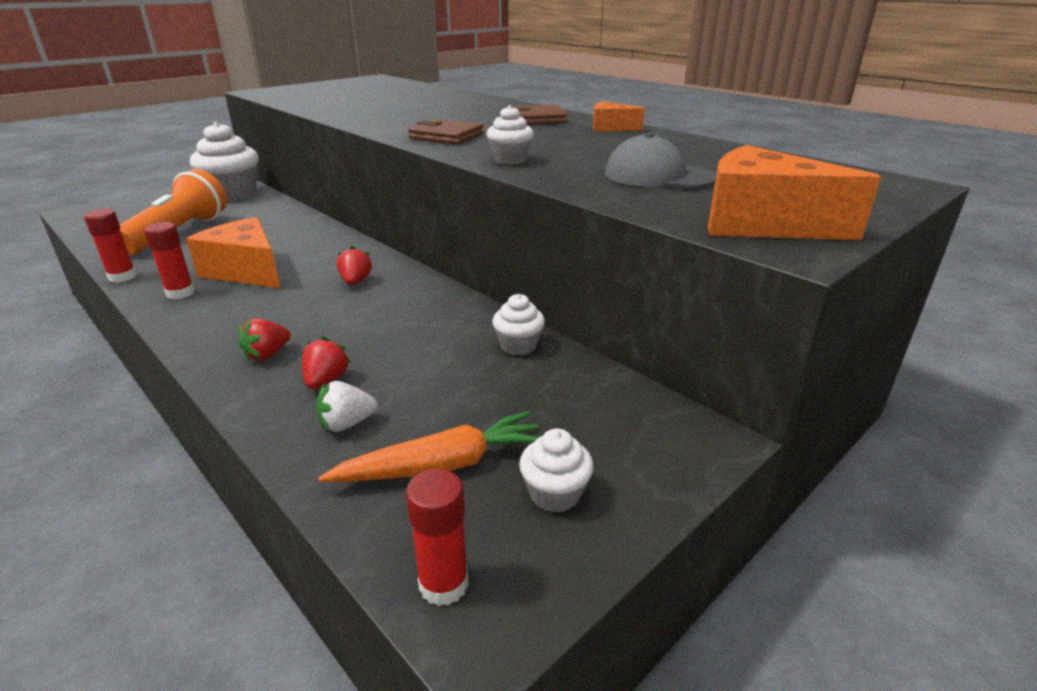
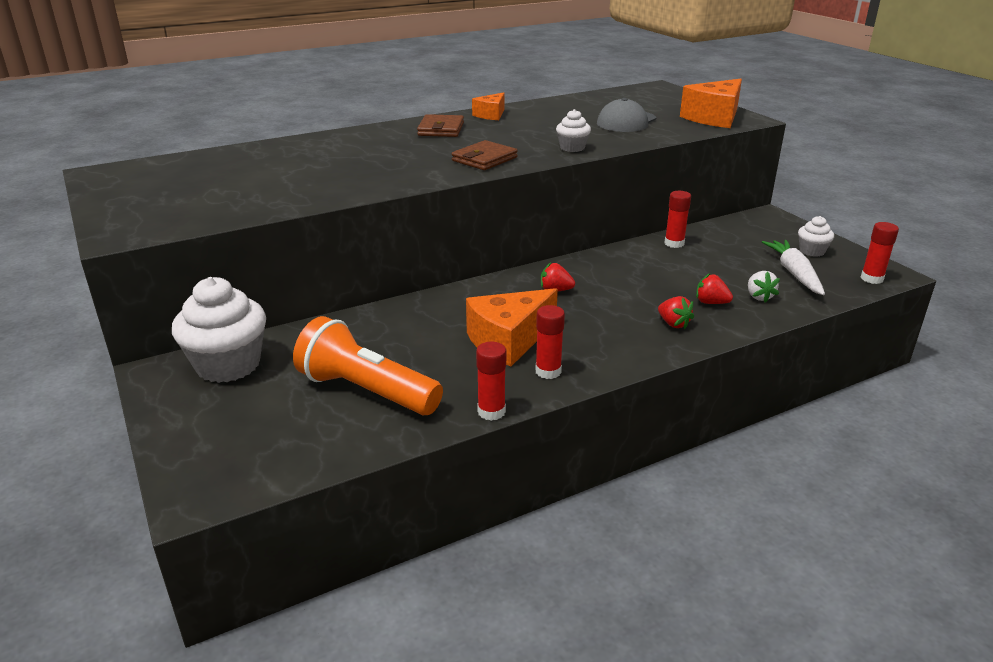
camera: 75 degrees left, 0 degrees up
(443, 465) = (794, 273): orange carrot -> white carrot
(518, 345) = (674, 243): white cupcake -> red glue stick

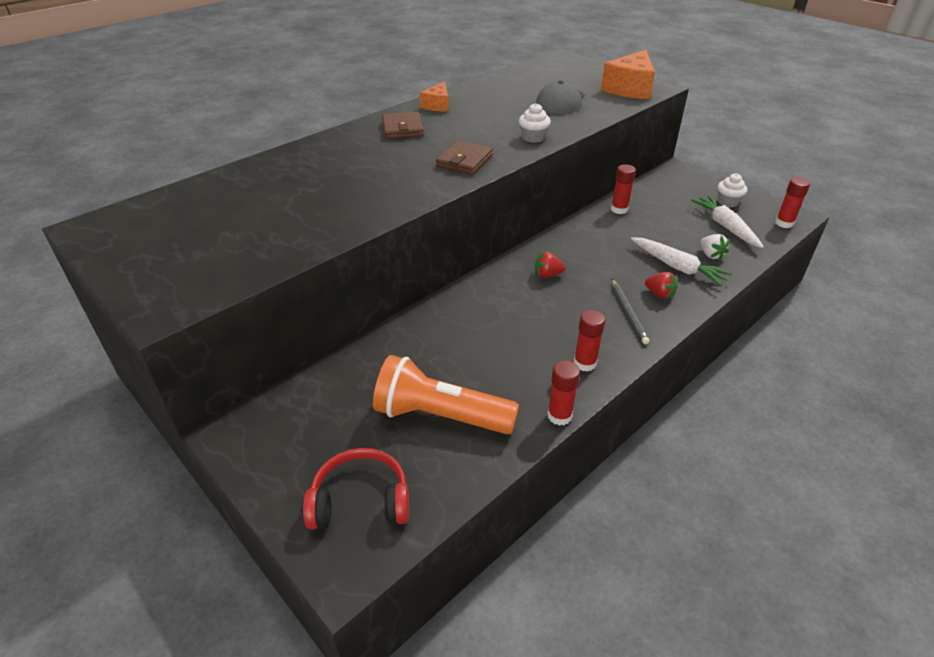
camera: 15 degrees left, 10 degrees up
(228, 365) = (296, 411): white cupcake -> none
(245, 445) = (360, 500): none -> red headphones
(509, 340) = (536, 336): orange cheese -> none
(626, 335) = (628, 312): none -> grey pencil
(711, 303) = (677, 267): red strawberry -> white carrot

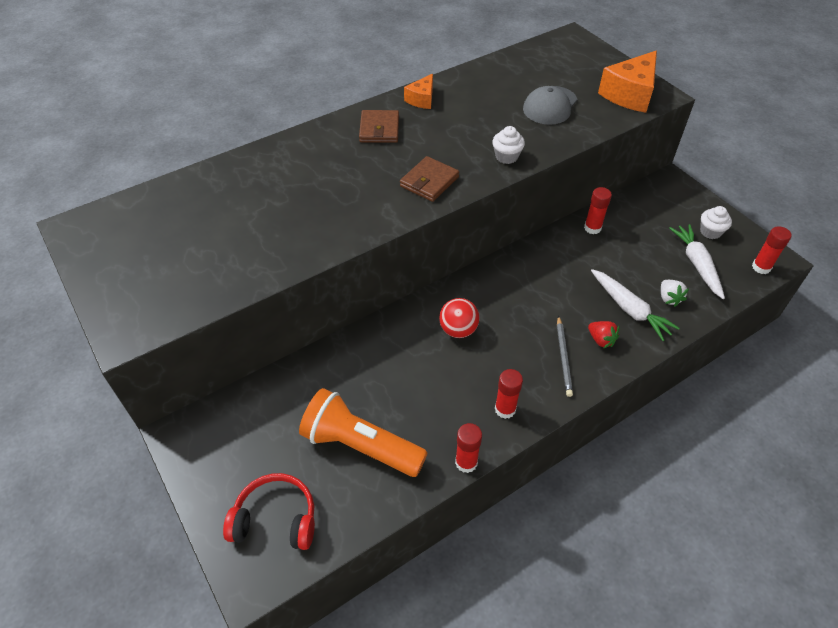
camera: 10 degrees right, 10 degrees up
(515, 302) = (458, 330): none -> red ball
(547, 275) = (497, 301): red strawberry -> none

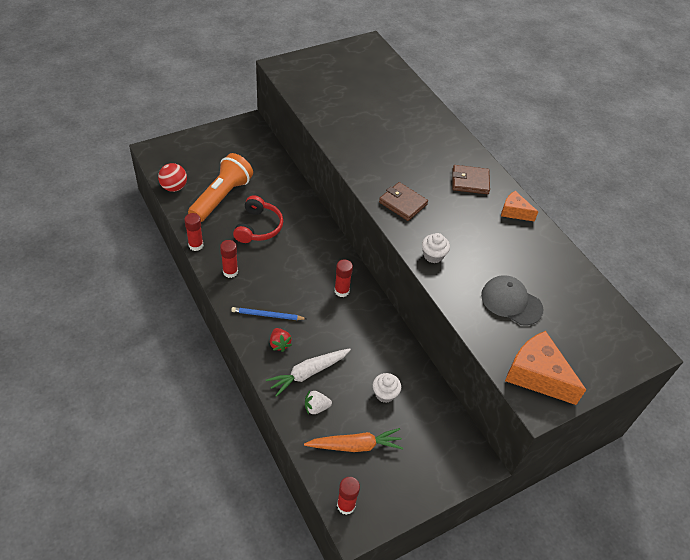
camera: 90 degrees right, 0 degrees up
(276, 519) = (185, 160): red headphones -> red headphones (258, 227)
(458, 330) = (304, 256): red ball -> red ball (174, 187)
(563, 357) = (267, 315): grey pencil -> blue pencil
(592, 228) = (409, 370): red glue stick -> red glue stick (341, 291)
(601, 340) = (279, 344): red strawberry -> red strawberry turned 75 degrees counterclockwise
(696, 264) = (355, 445): white carrot -> orange carrot
(710, 232) = (399, 475): white cupcake -> white cupcake (385, 394)

